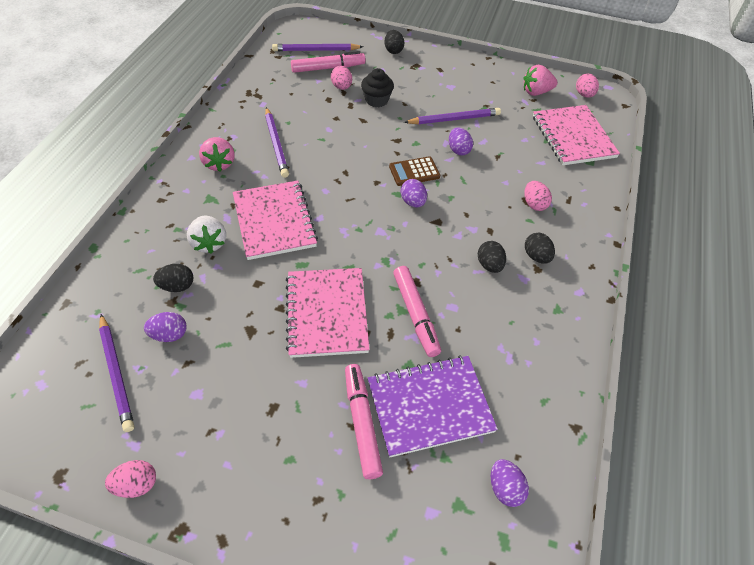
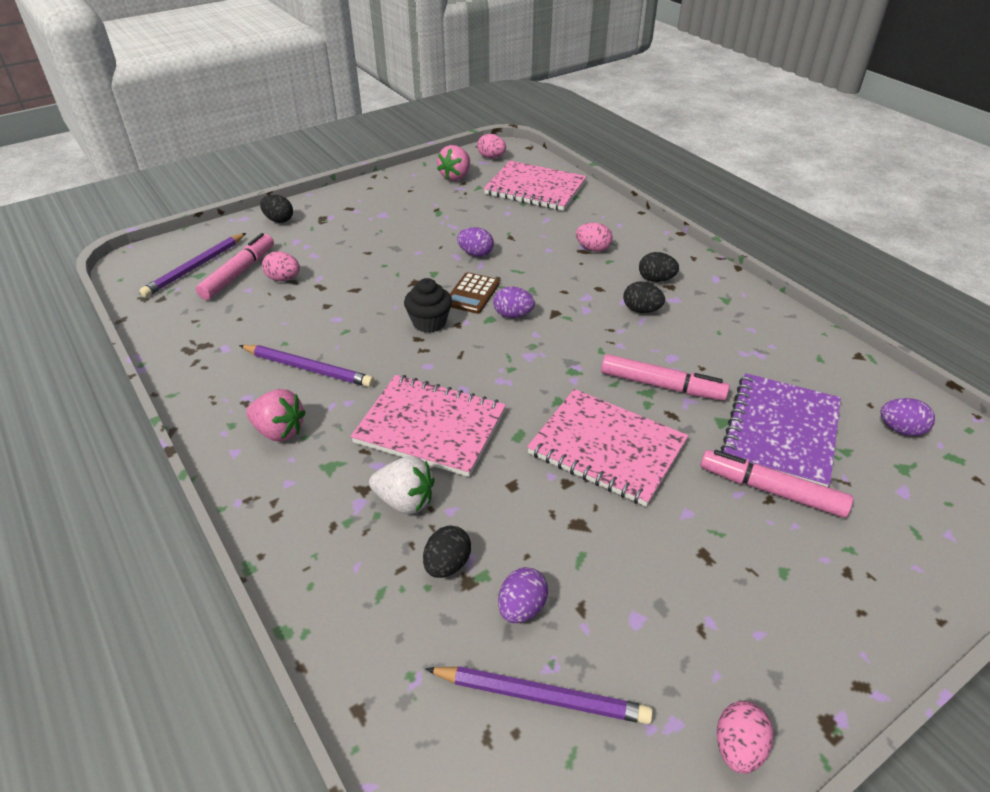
camera: 50 degrees left, 10 degrees down
(376, 100) = (338, 266): black cupcake -> black cupcake (429, 322)
(454, 119) = (431, 235): purple pencil -> none

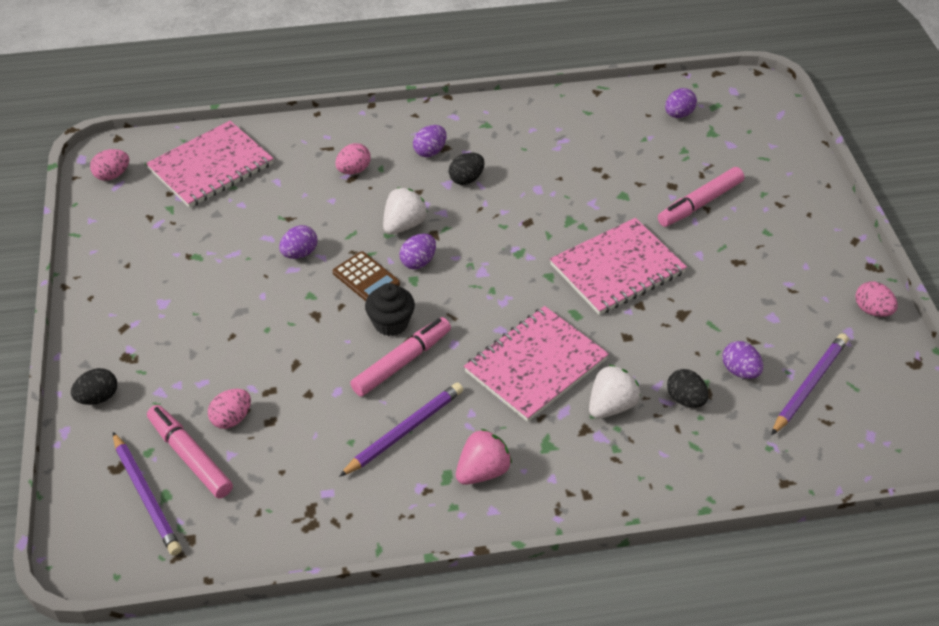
camera: 65 degrees left, 5 degrees up
(456, 176) = (130, 218): pink strawberry -> none
(551, 293) = (404, 225): none -> white strawberry
(656, 279) = (430, 151): black egg -> purple egg
(662, 385) = (567, 209): pink marker -> pink marker (402, 362)
(781, 431) = (650, 171): purple notebook -> none

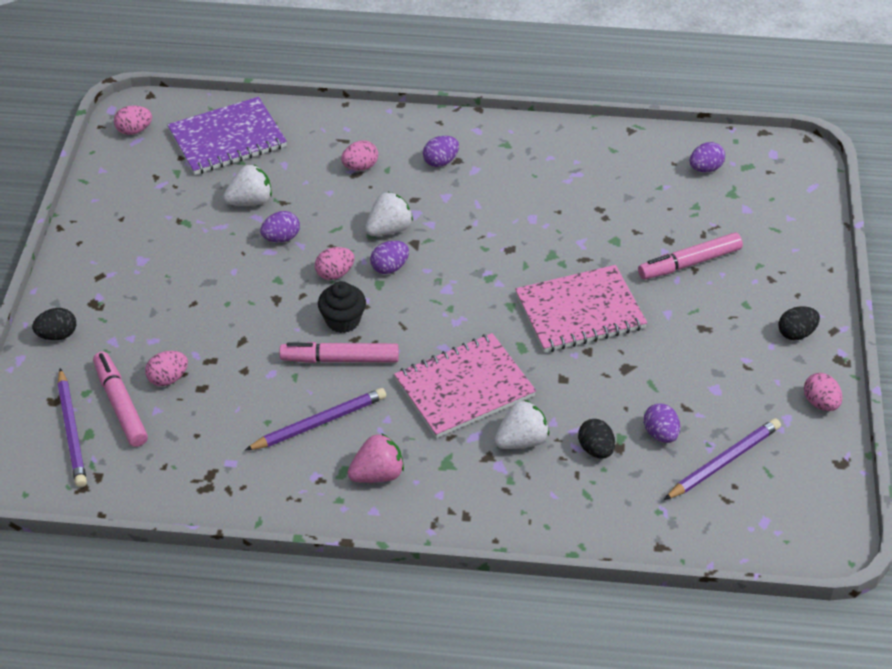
camera: 15 degrees right, 0 degrees up
(211, 167) = (227, 139): pink notebook -> purple notebook
(255, 223) = (250, 201): none -> white strawberry
(366, 278) = (335, 274): brown calculator -> pink egg
(402, 362) = (340, 359): pink marker -> pink marker turned 150 degrees counterclockwise
(466, 179) = (466, 195): black egg -> black egg (796, 333)

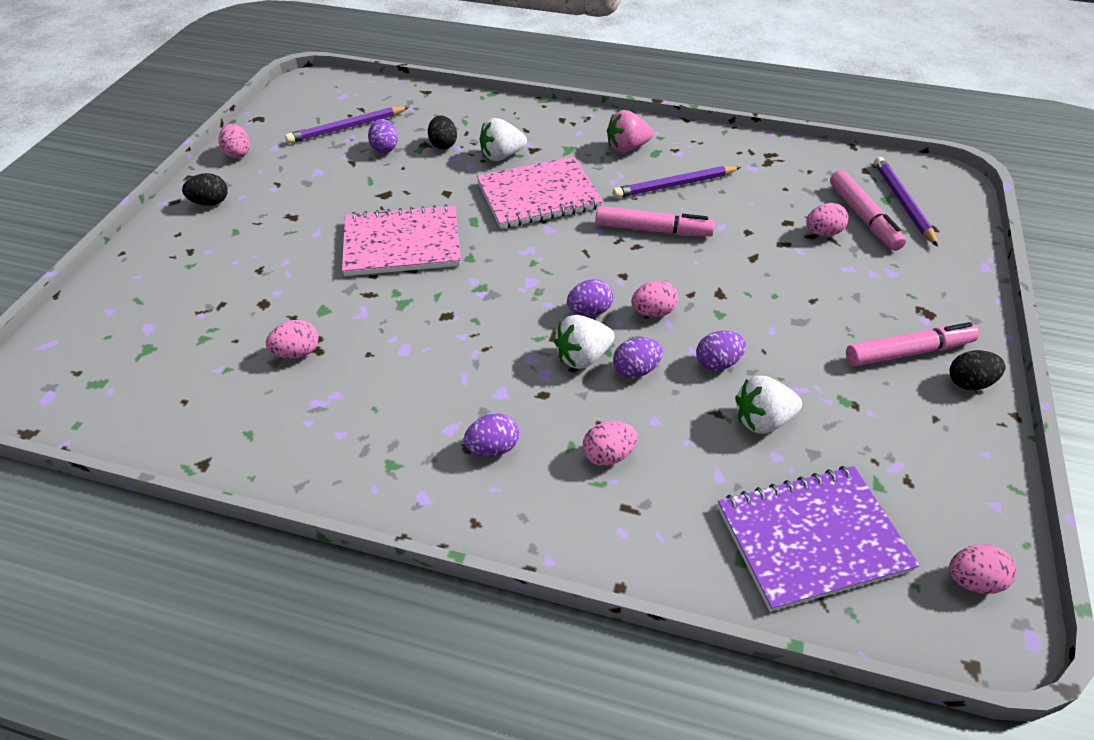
camera: 170 degrees left, 0 degrees up
(57, 335) = (955, 285): black egg -> black egg (969, 382)
(343, 320) = (647, 263): black cupcake -> none
(614, 205) = (297, 352): none -> pink egg
(689, 263) = (260, 276): pink marker -> pink marker (908, 352)
(705, 168) = (150, 387): purple egg -> purple egg (636, 370)

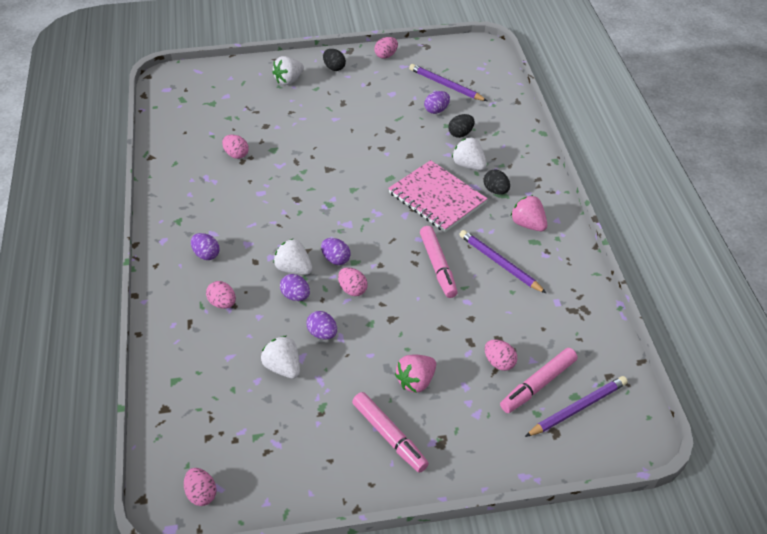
camera: 65 degrees right, 0 degrees up
(188, 251) = (289, 80): none -> white strawberry
(402, 244) = (347, 156): pink notebook -> none
(812, 538) = (201, 409): purple notebook -> none
(829, 304) = (416, 381): none -> pink strawberry
(969, 382) = (376, 477): black egg -> black egg (496, 190)

